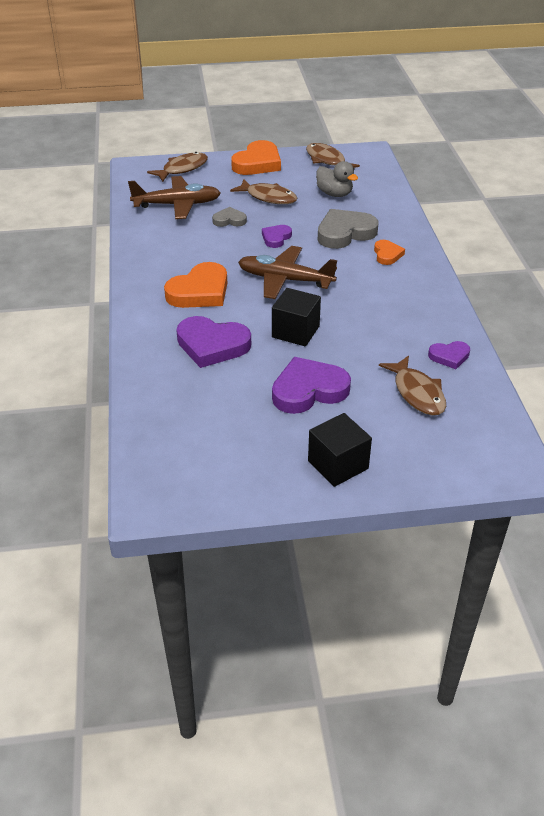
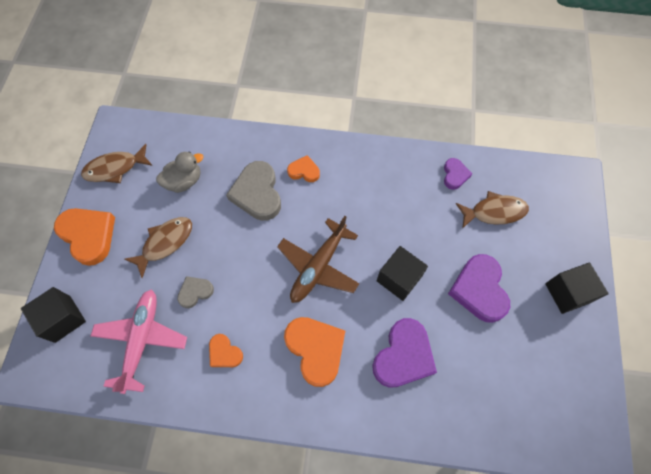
camera: 75 degrees left, 25 degrees up
(177, 205) = (142, 340): brown plane -> pink plane
(180, 245) = (224, 353): none -> orange heart
(182, 169) = (63, 319): brown fish -> black cube
(229, 220) = (195, 292): grey heart -> grey heart turned 45 degrees clockwise
(276, 238) = (245, 256): purple heart -> none

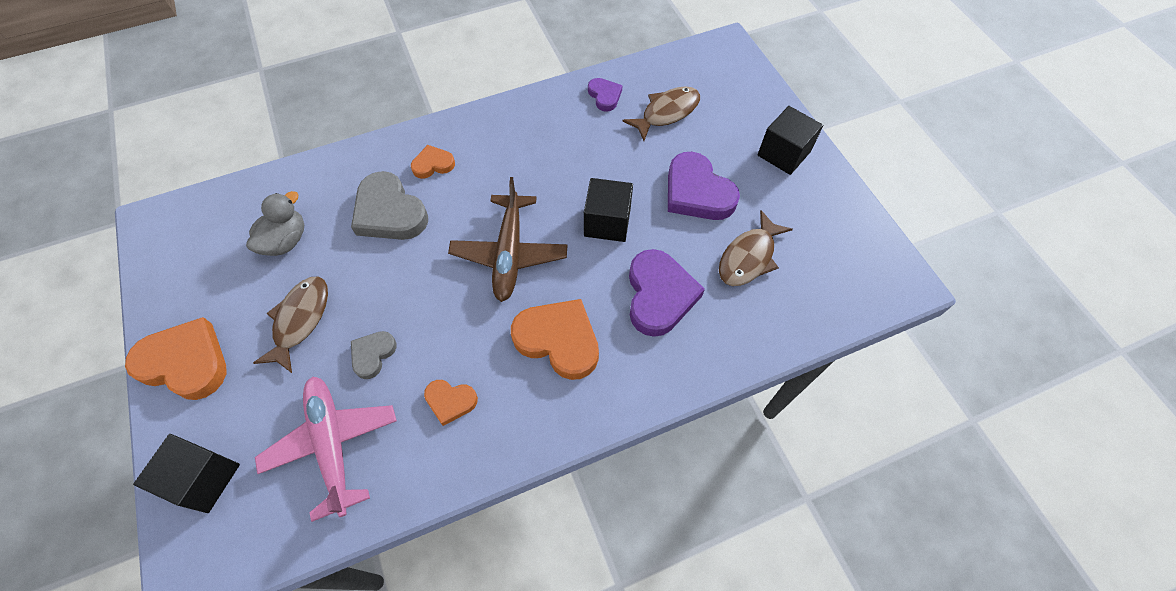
camera: 30 degrees left, 5 degrees down
(115, 168) = (180, 268): brown fish -> brown fish (749, 257)

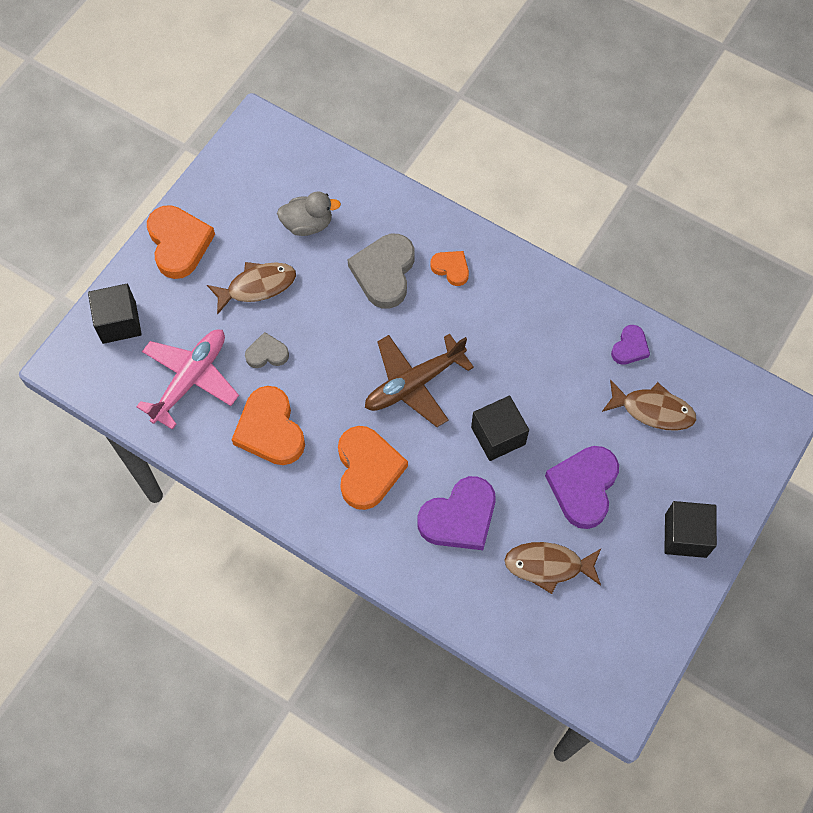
camera: 55 degrees right, 5 degrees up
(450, 401) = (270, 430): orange heart -> orange heart, size x1.85

